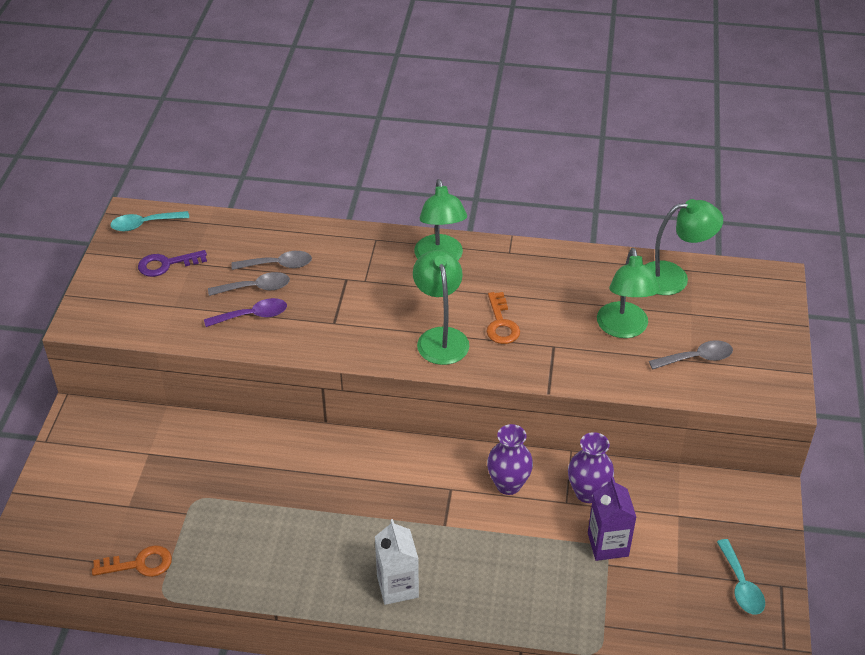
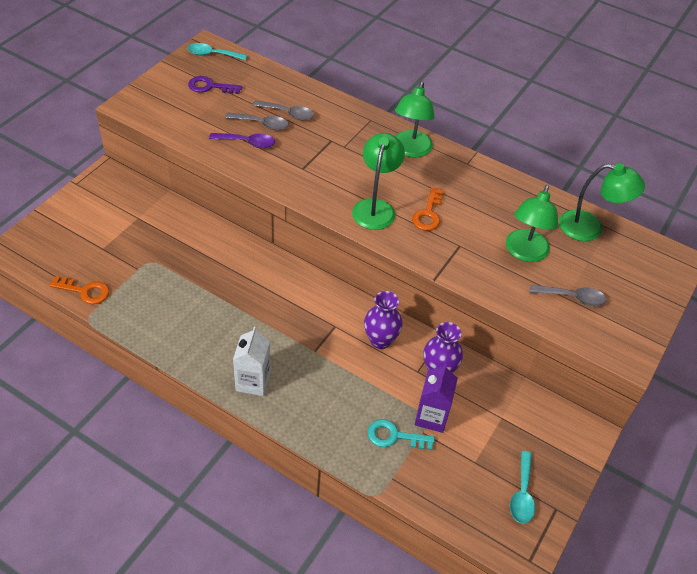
camera: 20 degrees right, 5 degrees up
(581, 581) = (394, 436): none -> turquoise key

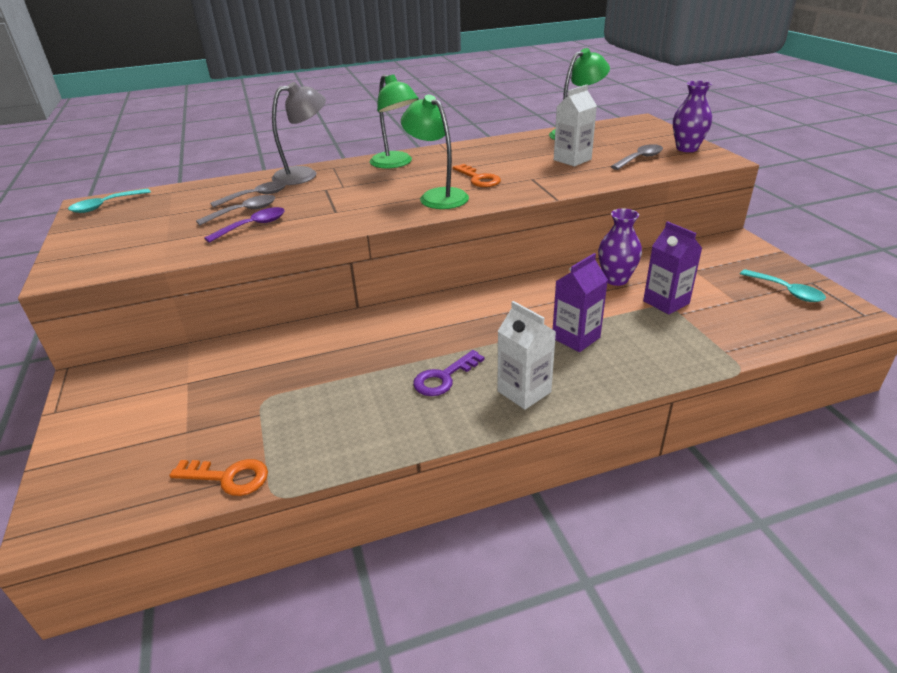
camera: 45 degrees left, 15 degrees down
(85, 291) = (228, 477): orange key -> orange key turned 45 degrees clockwise
(210, 86) = (142, 220): purple key -> purple key (444, 378)
(336, 381) = (576, 338): none -> purple carton
(343, 113) = (304, 175): none -> grey lamp
(380, 340) = (550, 294): purple vase -> purple vase (687, 148)
(394, 436) = (673, 330): turquoise key -> none
(524, 253) = (572, 160): green lamp -> white carton

